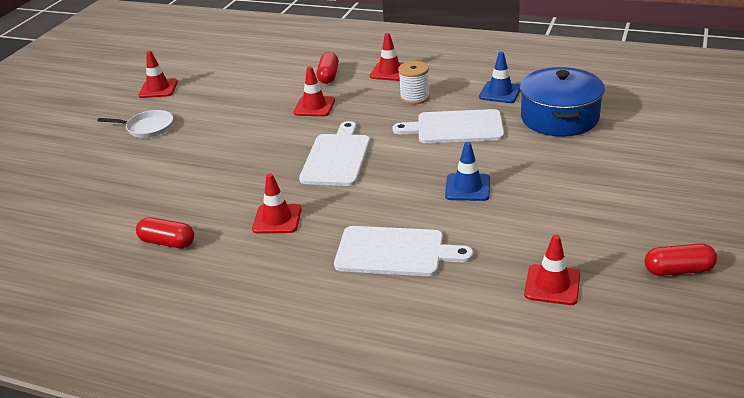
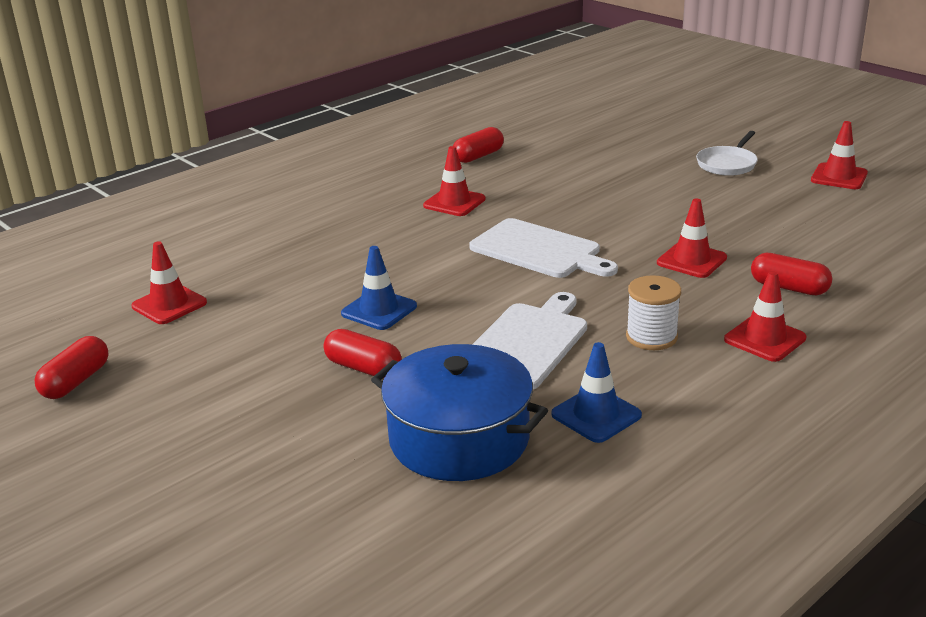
camera: 115 degrees right, 5 degrees down
(395, 252) = (326, 244): white cutting board -> none
(534, 167) = (363, 368): none -> red capsule

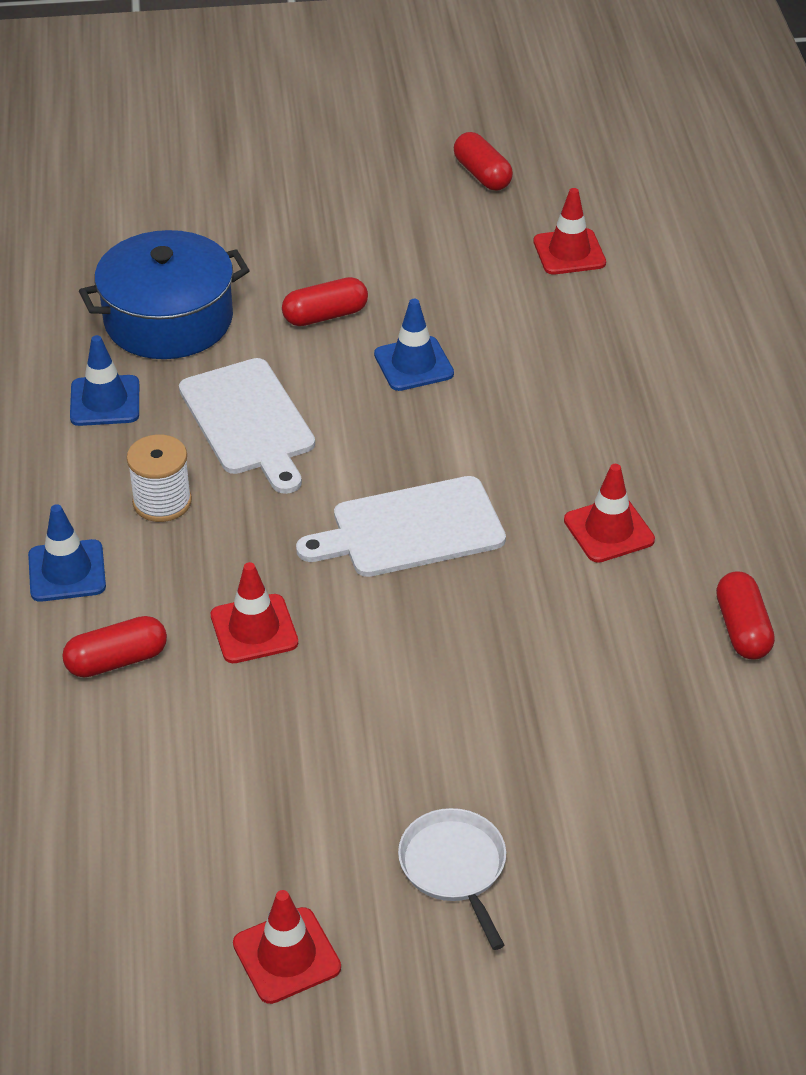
camera: 125 degrees right, 15 degrees up
(764, 339) = (67, 571): red traffic cone -> blue traffic cone

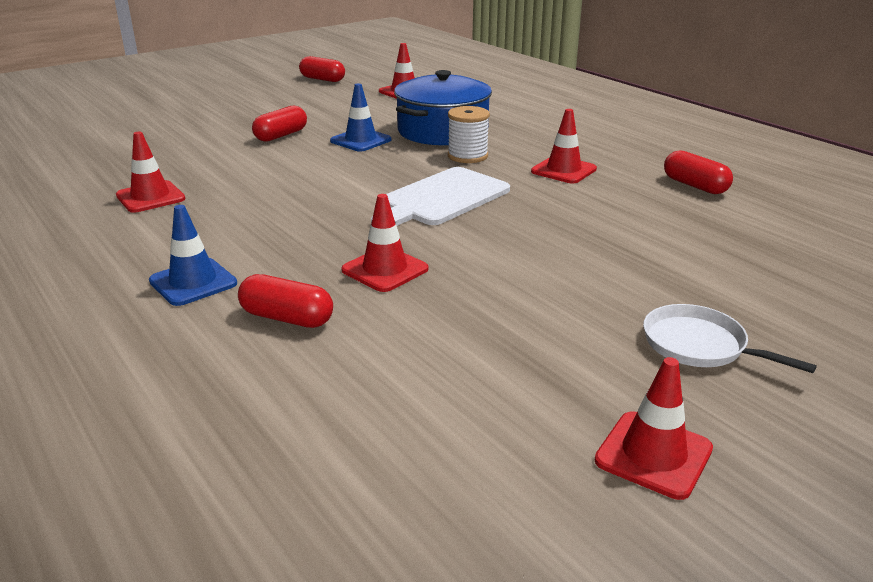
camera: 30 degrees left, 15 degrees down
(105, 401) = (150, 197): blue traffic cone -> red traffic cone
(117, 660) = (287, 318): red capsule -> red capsule turned 75 degrees clockwise
(162, 502) = (243, 229): white spool -> white spool (467, 156)
(168, 320) = (169, 157): blue pot -> blue pot (442, 131)
(249, 422) = (273, 182): white cutting board -> none

